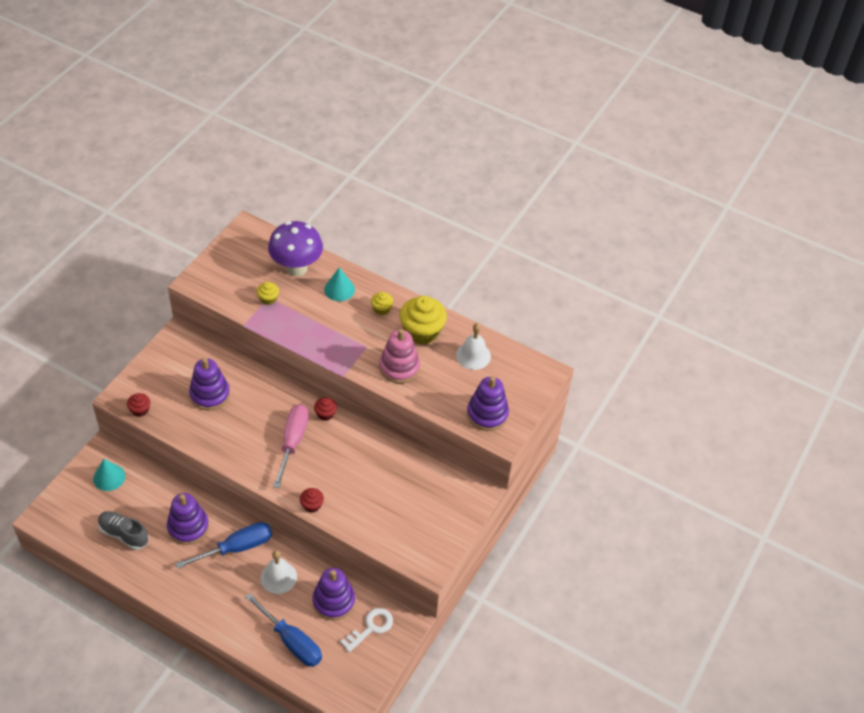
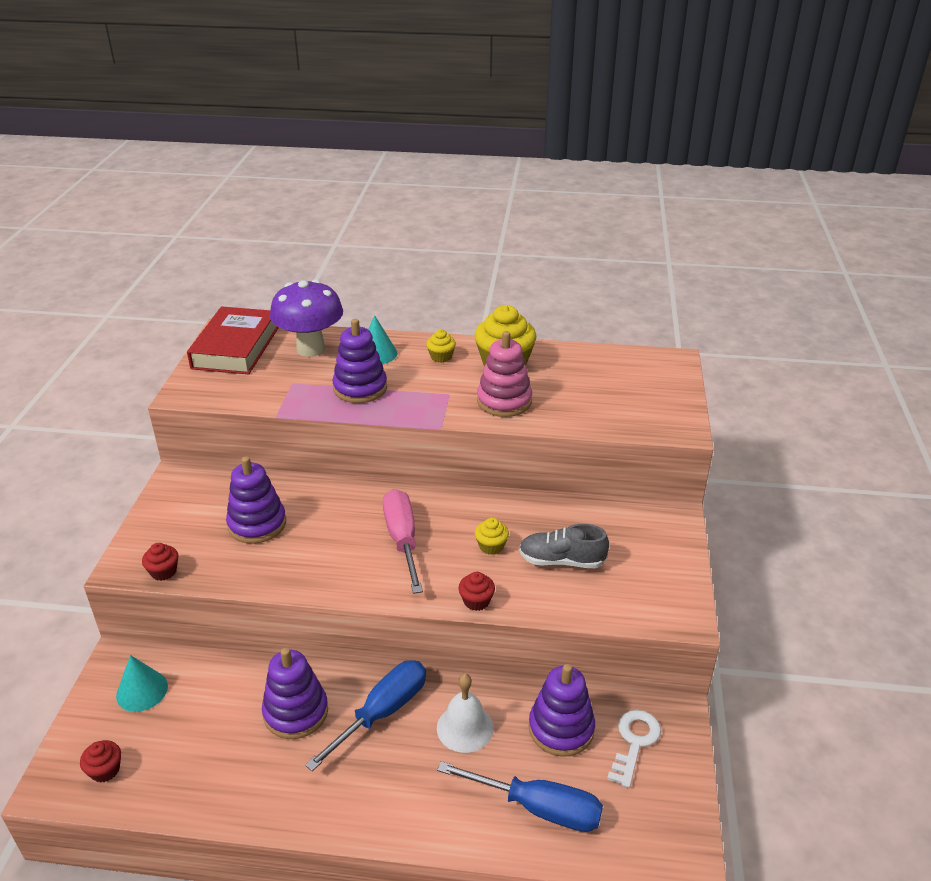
camera: 20 degrees left, 15 degrees down
(124, 534) = (200, 759): grey shoe -> grey shoe (561, 561)
(247, 248) = (236, 348): none -> red book
(268, 299) = (293, 384): yellow cupcake -> yellow cupcake (491, 546)
(325, 414) = (425, 497): red cupcake -> red cupcake (105, 770)
(473, 355) = (581, 368): white bell -> none
(487, 414) = (644, 413): purple stacking toy -> purple stacking toy (360, 388)

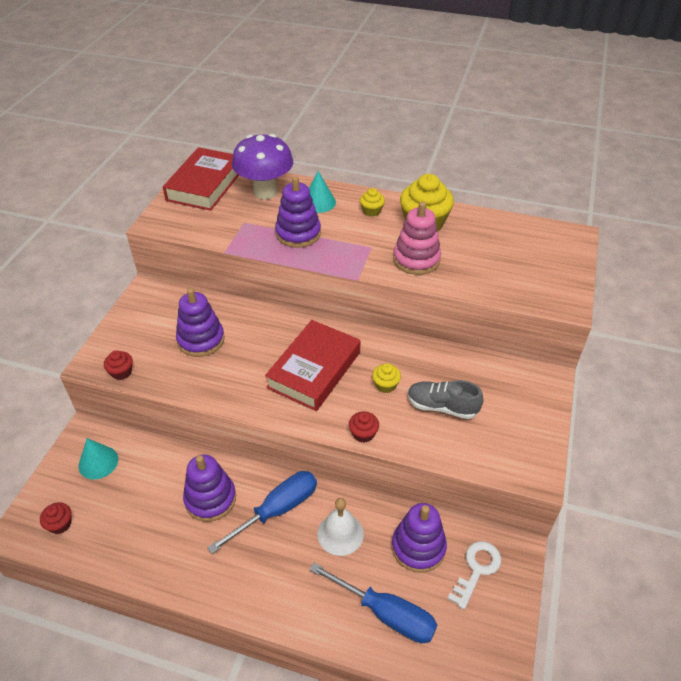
camera: 10 degrees right, 10 degrees up
(403, 540) = (314, 370): pink screwdriver -> red book

